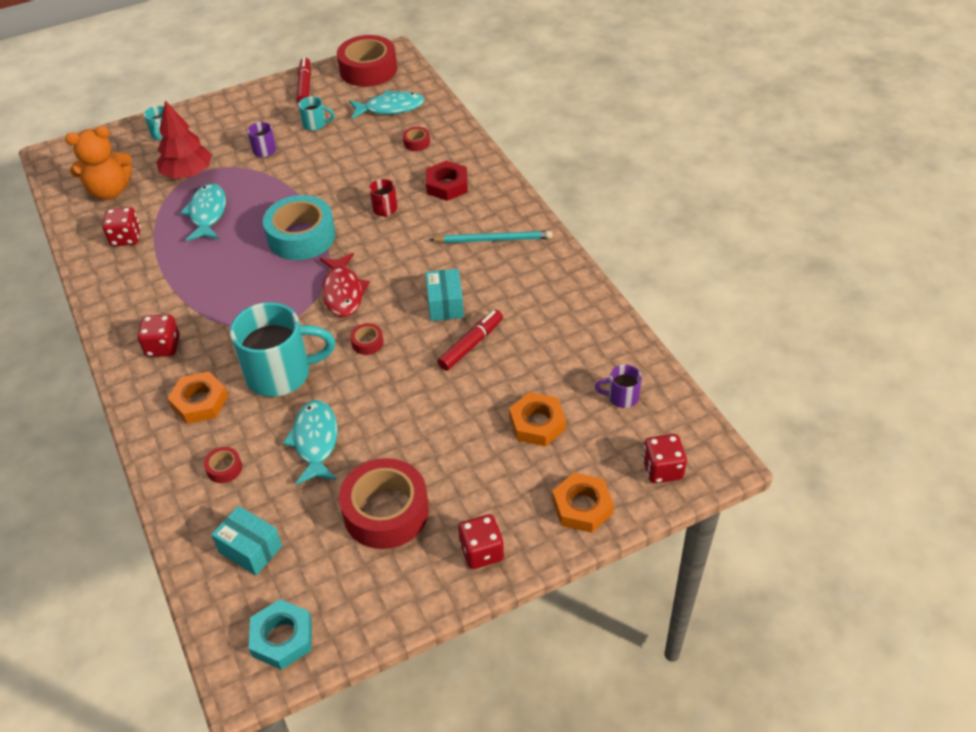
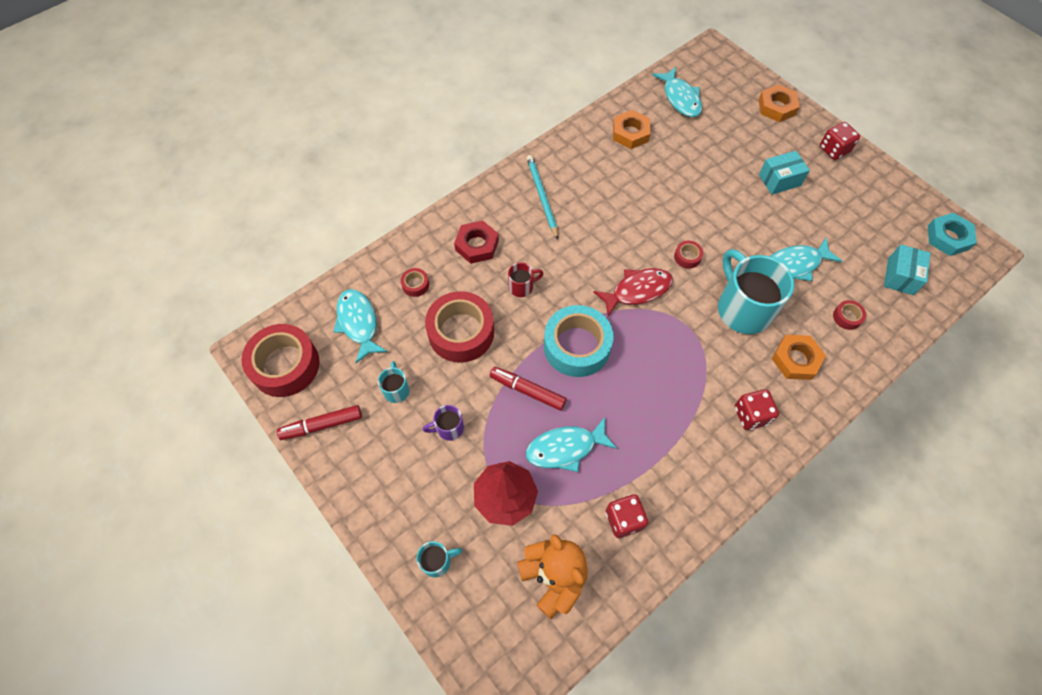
camera: 105 degrees left, 15 degrees up
(386, 511) = (831, 206): red tape -> red tape (461, 332)
(445, 305) = (628, 214): turquoise box -> turquoise box (779, 180)
(471, 345) = (664, 189): red marker -> red marker (528, 391)
(537, 423) = (721, 138): orange nut -> orange nut (630, 133)
(622, 397) = (680, 98): purple mug -> turquoise fish
(662, 469) = (730, 73): red dice -> none

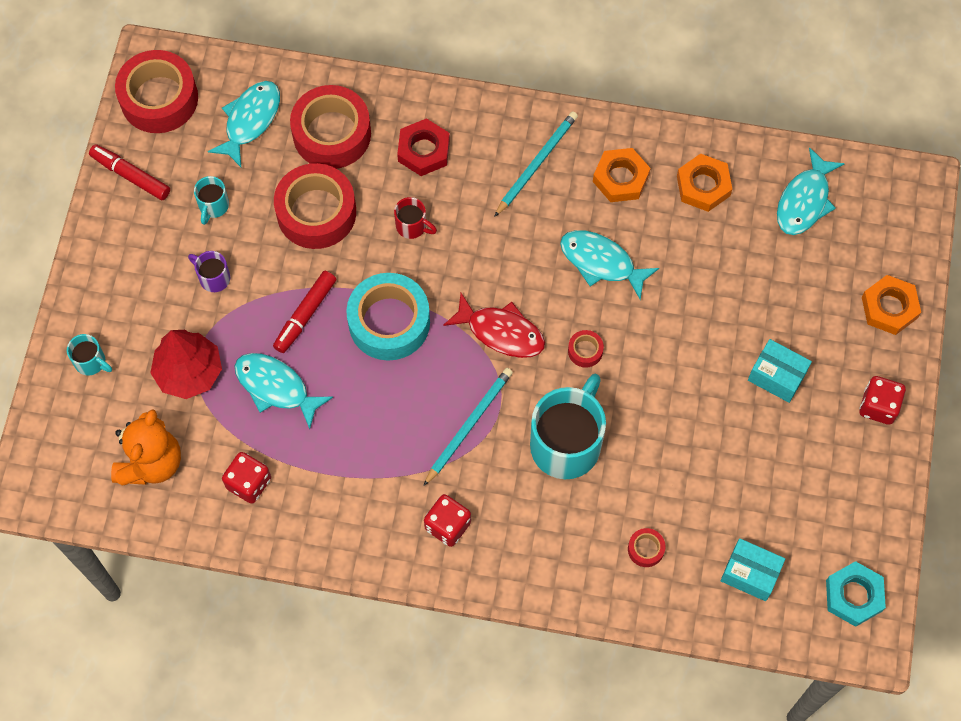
camera: 50 degrees right, 5 degrees up
(396, 390) = (213, 206): turquoise mug -> turquoise mug turned 150 degrees clockwise
(415, 285) = (332, 134): red tape -> red tape, size x2.35
(528, 391) = (305, 314): red marker -> red marker turned 135 degrees counterclockwise
(688, 353) = (469, 425): none -> turquoise pencil
(795, 264) = (671, 460): turquoise fish -> turquoise fish (601, 262)
(796, 359) = (548, 529): orange nut -> orange nut (621, 178)
(900, 276) = (750, 574): turquoise box -> turquoise box turned 45 degrees clockwise

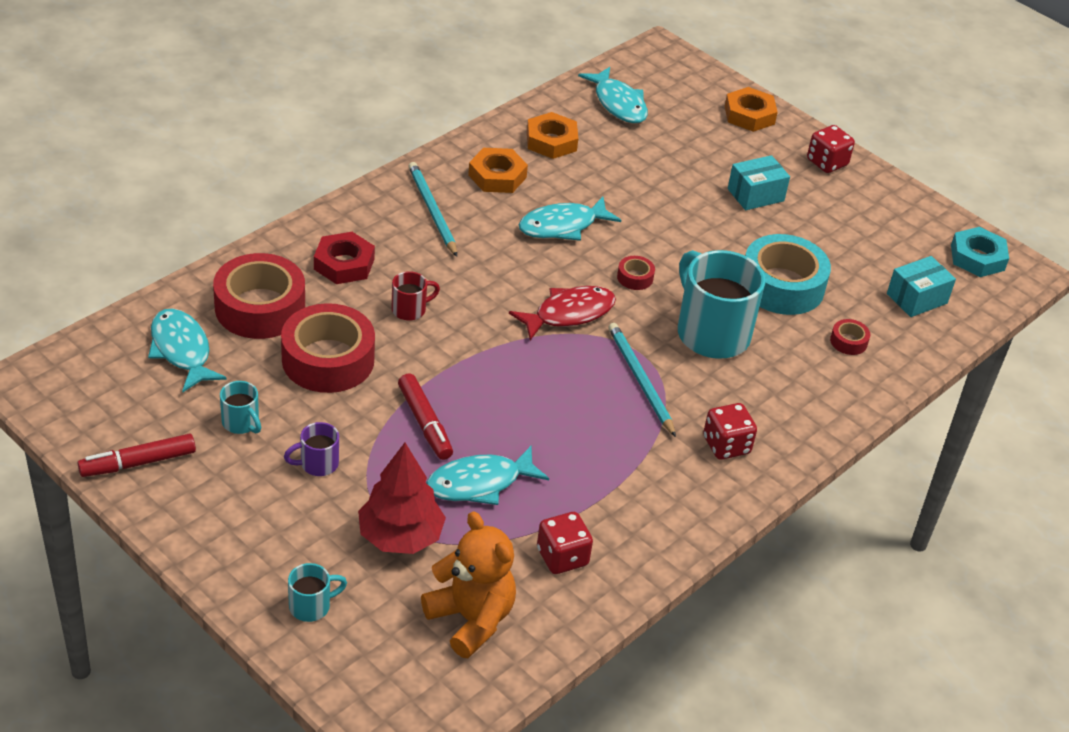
camera: 60 degrees left, 25 degrees down
(159, 98) = (79, 397): red tape -> none
(389, 322) = (489, 374): turquoise tape -> turquoise tape (782, 285)

